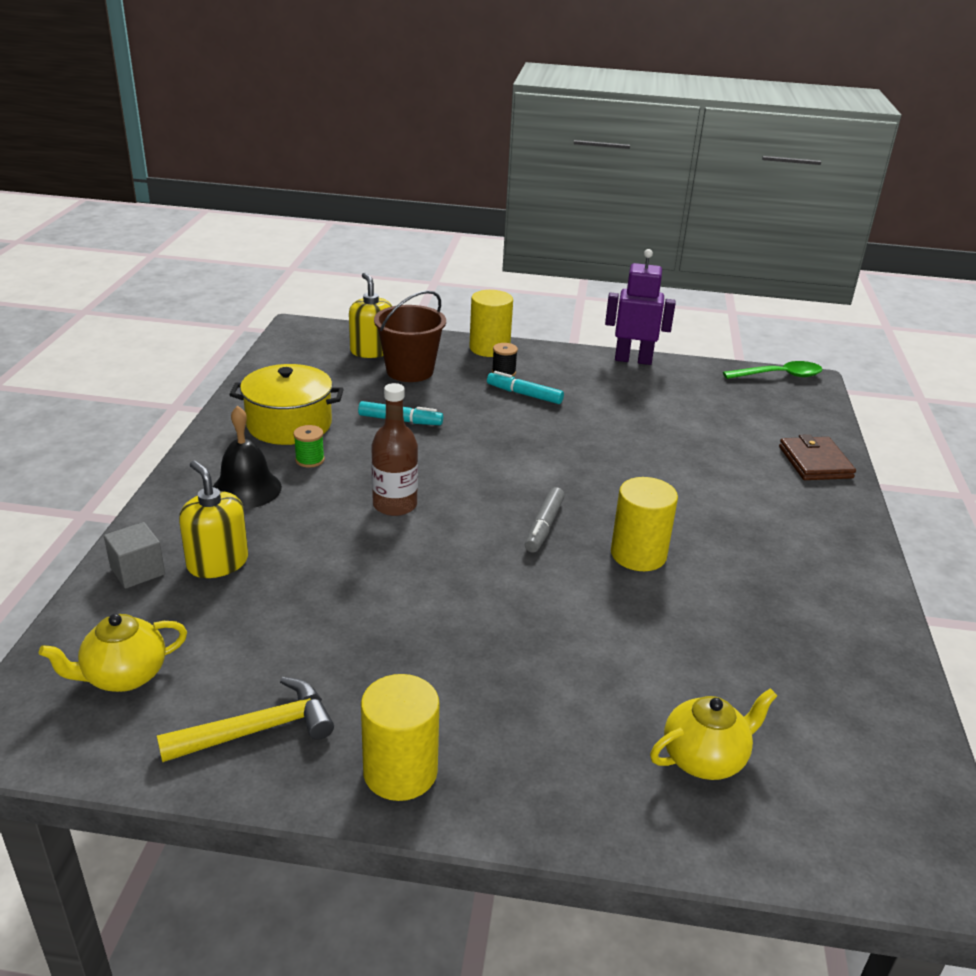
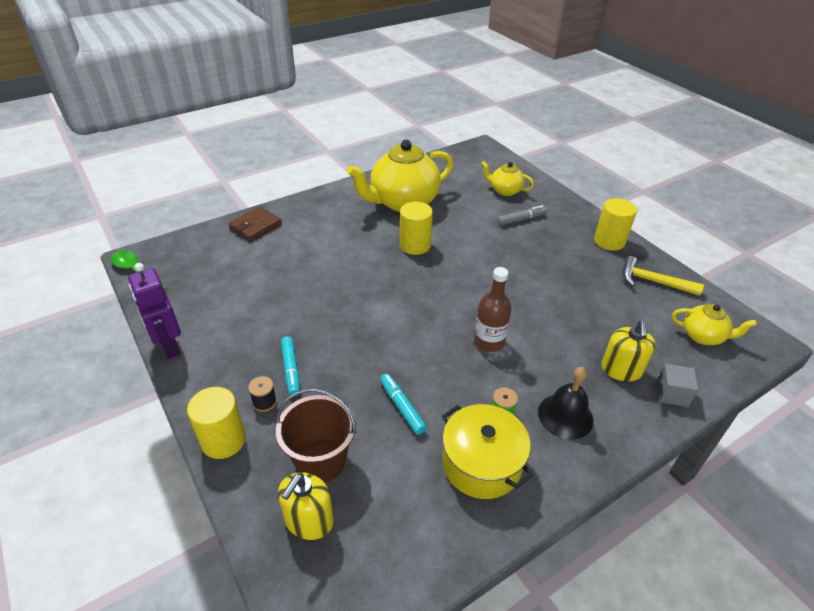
camera: 130 degrees left, 10 degrees up
(543, 526) = (433, 281): grey marker -> grey marker (521, 219)
(773, 606) = (403, 202): none -> yellow teapot

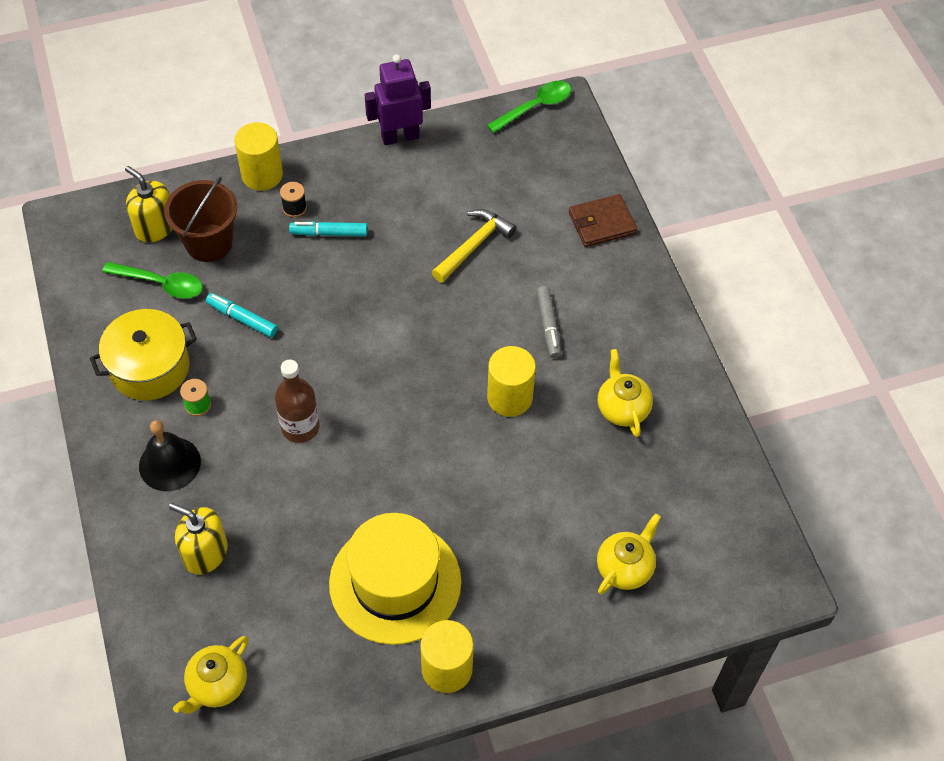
camera: 105 degrees right, 15 degrees up
(255, 226) = (602, 223): brown wallet -> brown wallet turned 75 degrees counterclockwise
(382, 487) = (161, 284): none -> green spoon
(402, 407) = (242, 319): turquoise marker -> turquoise marker turned 135 degrees counterclockwise
(403, 202) = (622, 408): yellow teapot -> yellow teapot, size x0.50
(521, 219) = (536, 561): grey marker -> grey marker (548, 326)
(573, 270) = (395, 582): none -> yellow hat
(653, 281) = (338, 682): yellow hammer -> yellow hammer (474, 245)
(672, 394) = (151, 590): grey cube -> none

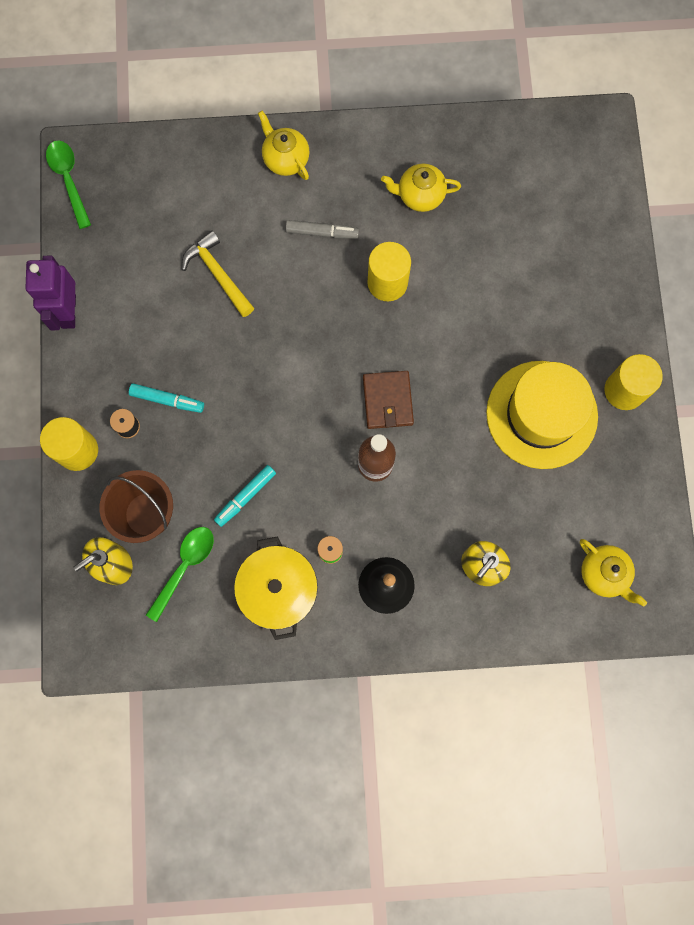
camera: 75 degrees left, 20 degrees up
(329, 233) = (167, 400): turquoise marker -> turquoise marker turned 90 degrees counterclockwise
(602, 223) = (223, 158): brown wallet -> brown wallet (387, 401)
(625, 568) = (565, 234): yellow teapot -> yellow teapot (285, 159)

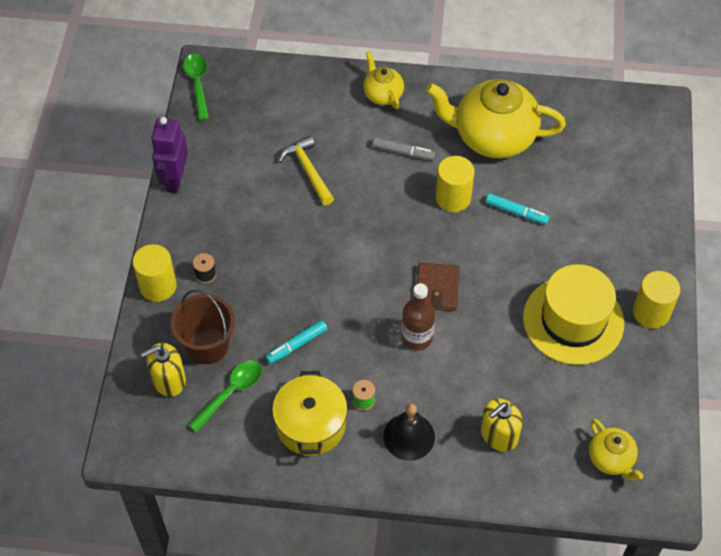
camera: 10 degrees right, 20 degrees down
(167, 400) = (244, 259): turquoise marker -> turquoise marker (516, 212)
(420, 195) = (493, 137): yellow teapot -> yellow teapot, size x2.01

